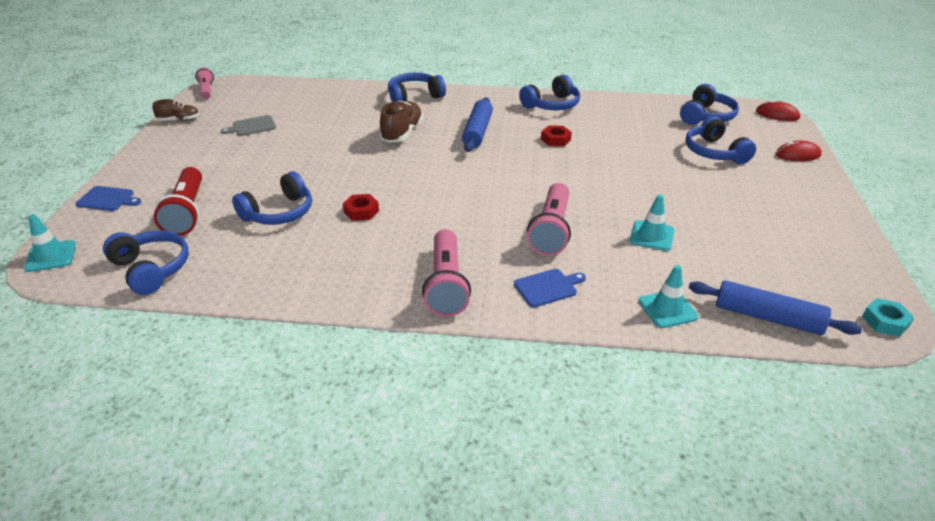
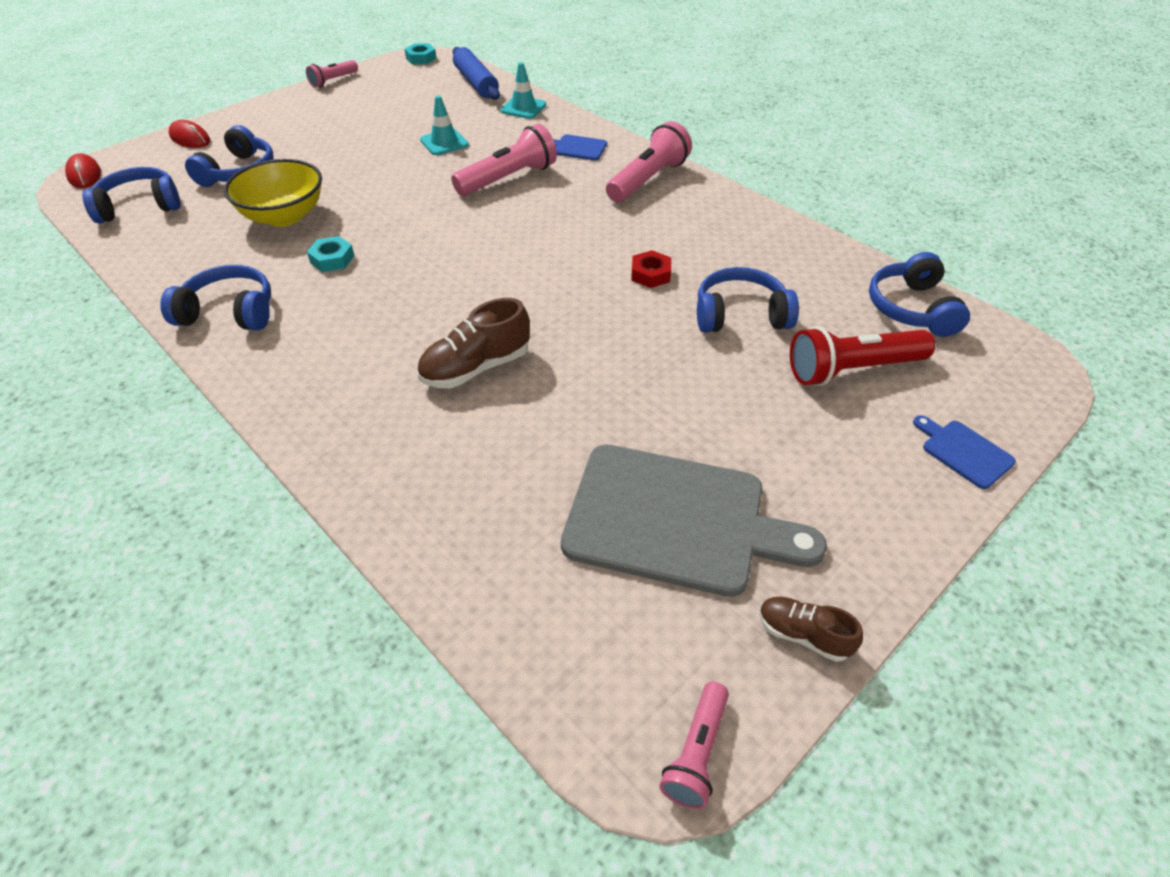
camera: 140 degrees left, 10 degrees up
(51, 256) = (1036, 380): turquoise traffic cone -> none
(187, 212) = (852, 370): red flashlight -> red flashlight turned 135 degrees counterclockwise
(252, 126) = (675, 520): grey cutting board -> grey cutting board, size x2.34
(414, 97) = (354, 444): blue headphones -> none
(477, 132) = (387, 317): blue rolling pin -> none
(555, 139) = (332, 259): red nut -> turquoise nut
(628, 145) = (284, 216): none -> yellow bowl
(864, 246) = (333, 81): none -> pink flashlight

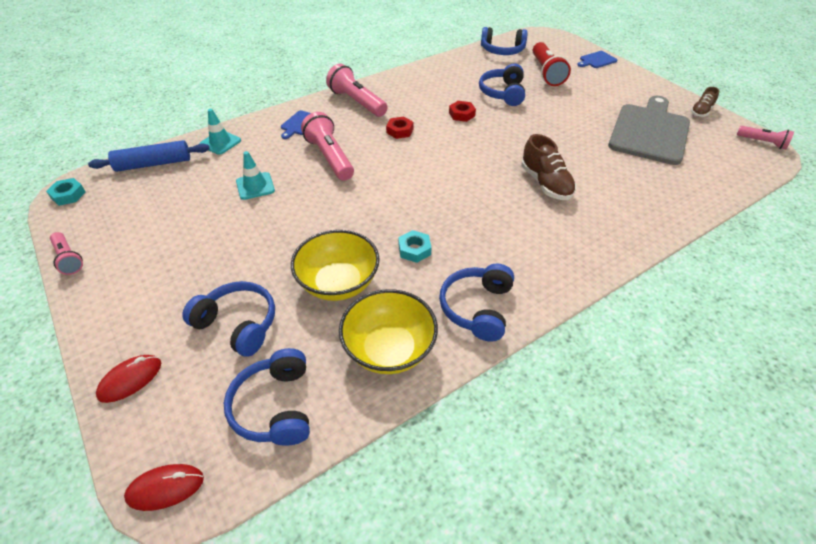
camera: 80 degrees left, 0 degrees up
(186, 258) = (389, 349): none -> yellow bowl
(584, 222) = (399, 131): none -> red nut

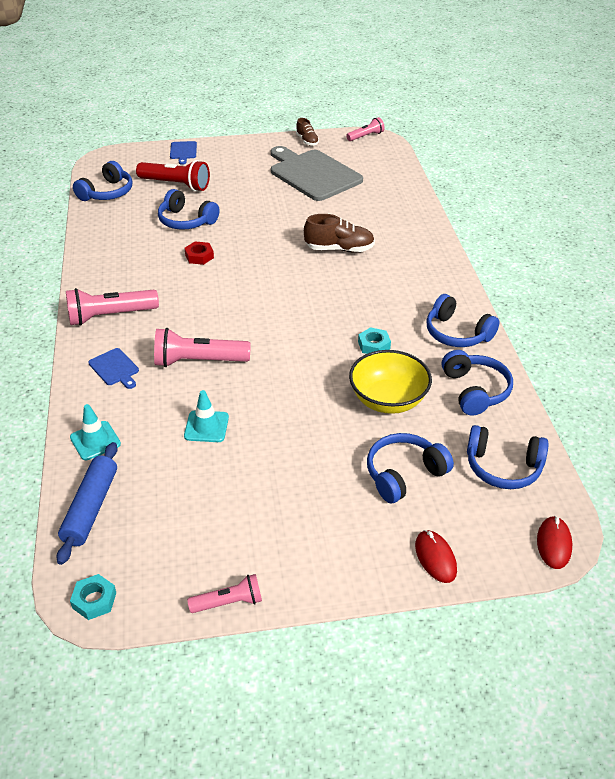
camera: 65 degrees left, 5 degrees down
(389, 349) = (475, 390): yellow bowl -> blue headphones
(399, 131) = (192, 302): red nut -> none

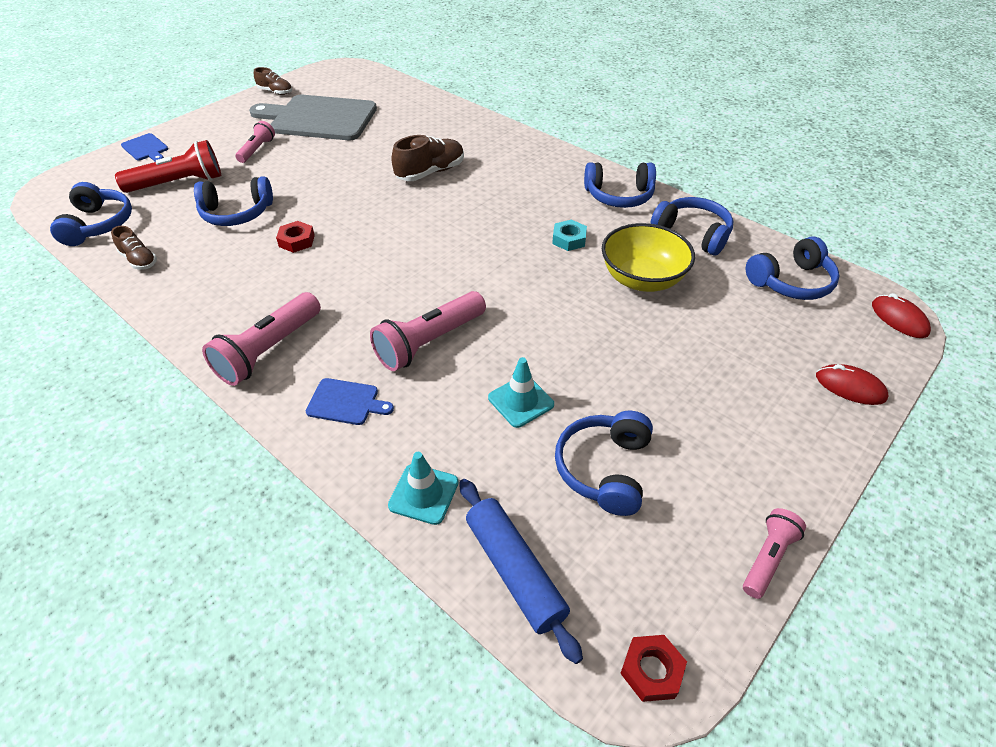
camera: 40 degrees left, 5 degrees up
(94, 600) = (651, 670): turquoise nut -> red nut
(104, 226) = (139, 260): none -> brown shoe
(366, 136) = (329, 69): pink flashlight -> pink flashlight (257, 150)
(404, 474) = (736, 333): blue headphones -> blue headphones (604, 469)

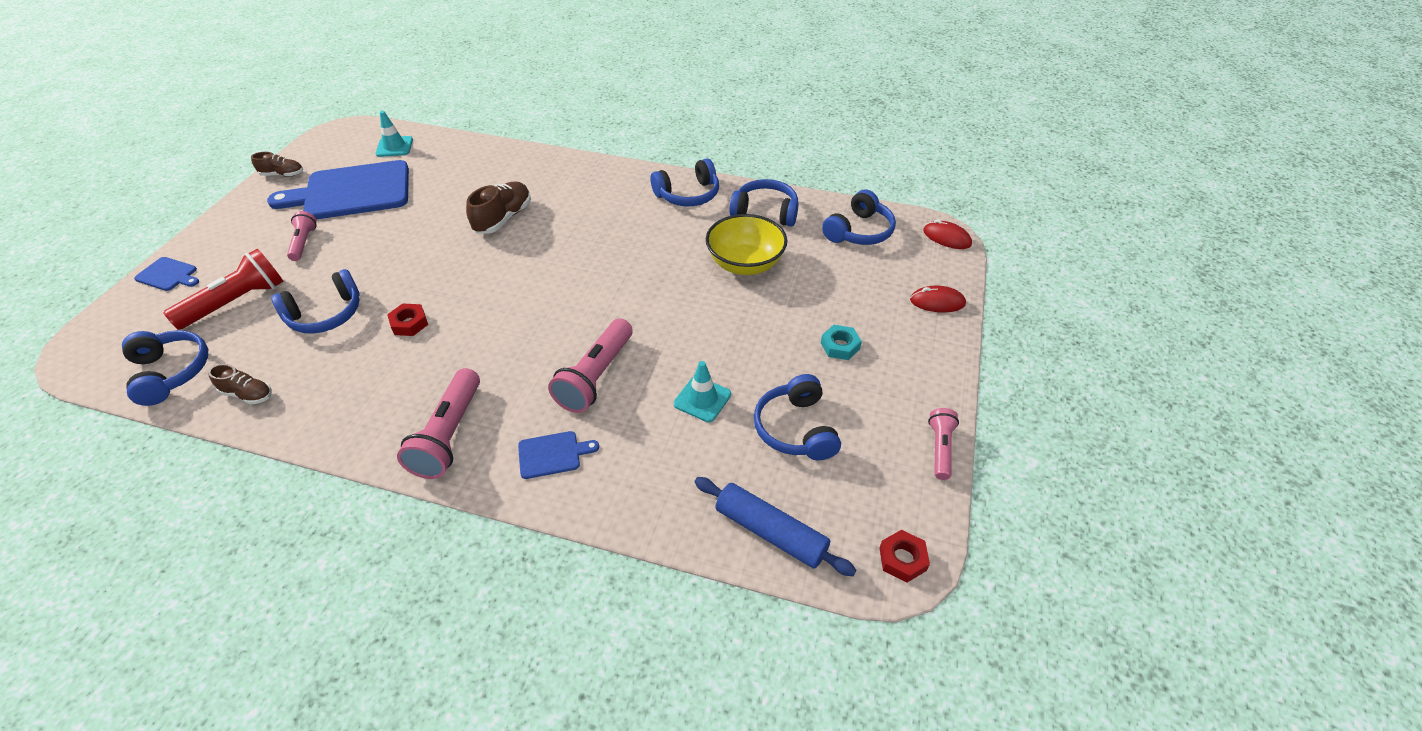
camera: 25 degrees left, 0 degrees up
(319, 118) = (352, 191): grey cutting board -> blue cutting board
(423, 494) = (666, 503): turquoise traffic cone -> turquoise traffic cone (394, 147)
(569, 239) = (666, 247): turquoise nut -> turquoise nut (840, 346)

